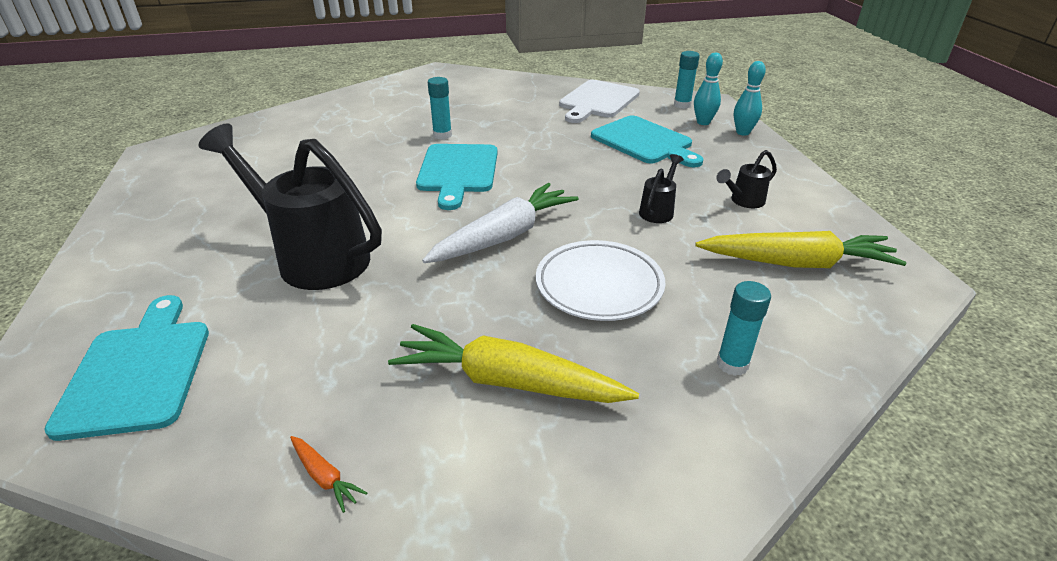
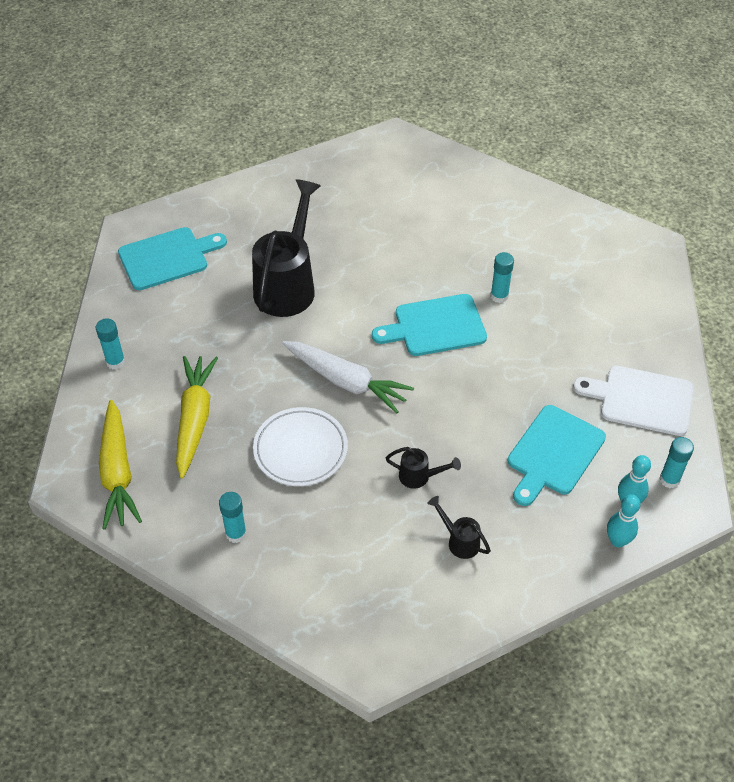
camera: 75 degrees right, 15 degrees up
(325, 477) = (115, 362): orange carrot -> turquoise glue stick
(796, 263) = (368, 578): yellow carrot -> yellow carrot (118, 472)

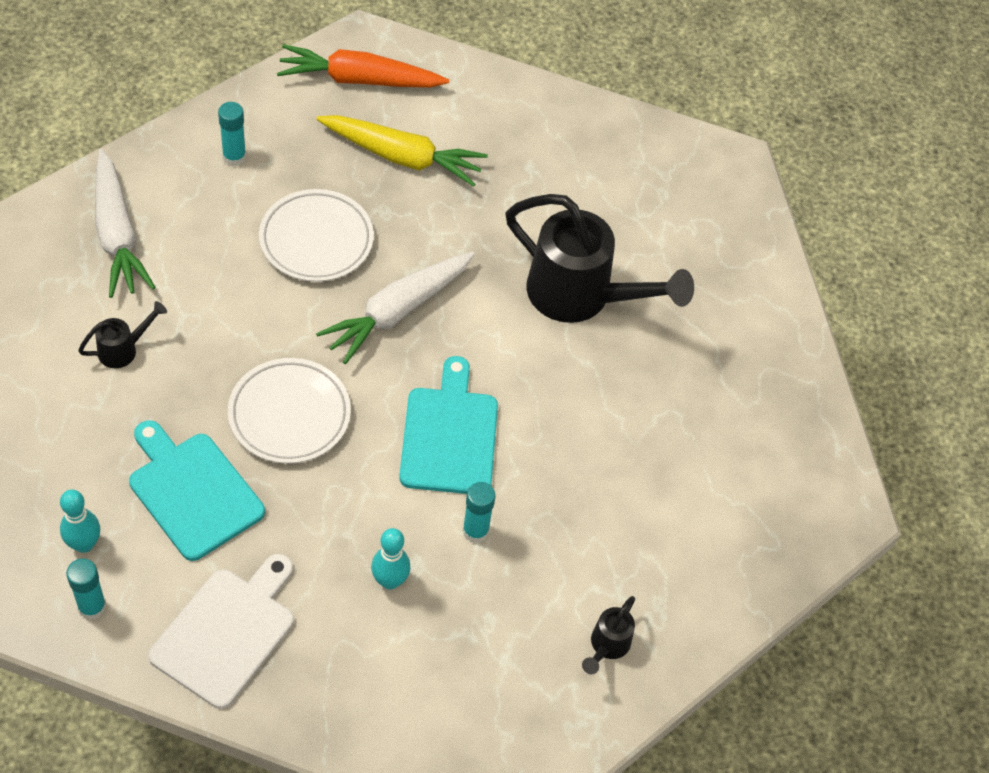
camera: 100 degrees right, 5 degrees up
(115, 362) = (515, 106): turquoise glue stick -> none
(118, 472) = (359, 80): yellow carrot -> orange carrot
(167, 258) = (670, 186): turquoise cutting board -> none
(350, 589) = (117, 234): none -> white carrot
(420, 477) = (226, 340): black watering can -> black watering can (607, 646)
(464, 418) = (289, 415): none -> white plate
(617, 541) = (40, 508): turquoise bowling pin -> turquoise bowling pin (390, 581)

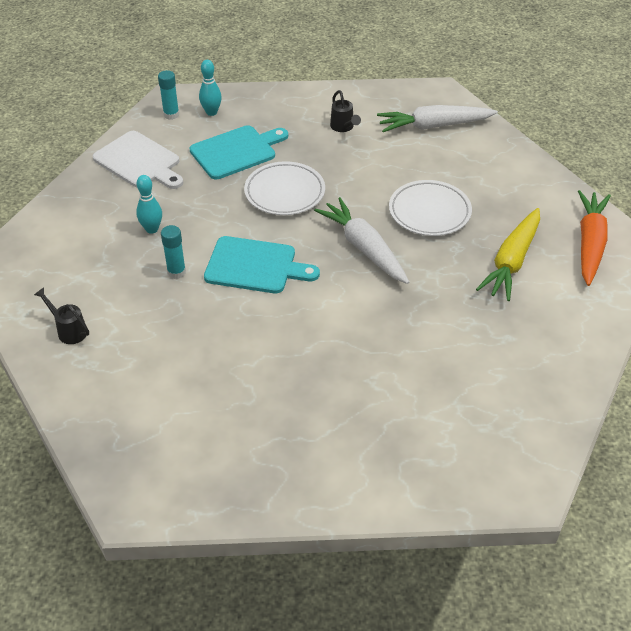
camera: 105 degrees right, 10 degrees down
(234, 157) = (503, 177): turquoise glue stick -> none
(582, 297) = (371, 354): black watering can -> none

